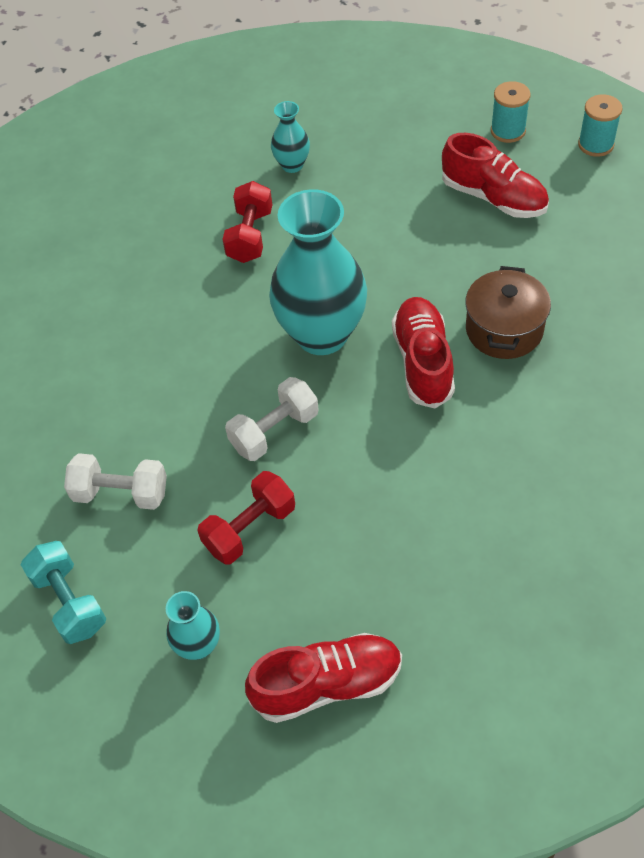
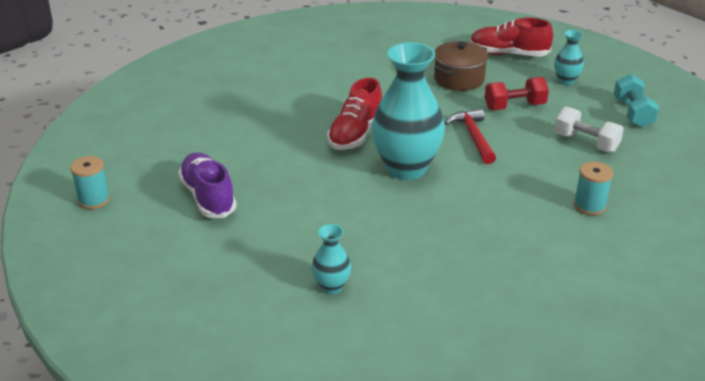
camera: 155 degrees left, 20 degrees down
(250, 236) = (410, 246): red dumbbell -> none
(274, 431) = (473, 136): white dumbbell -> red hammer
(493, 198) = (208, 197): red shoe -> purple shoe
(504, 330) = (291, 130): brown pot -> brown pot (459, 79)
(508, 131) = (137, 236): turquoise spool -> turquoise spool (589, 206)

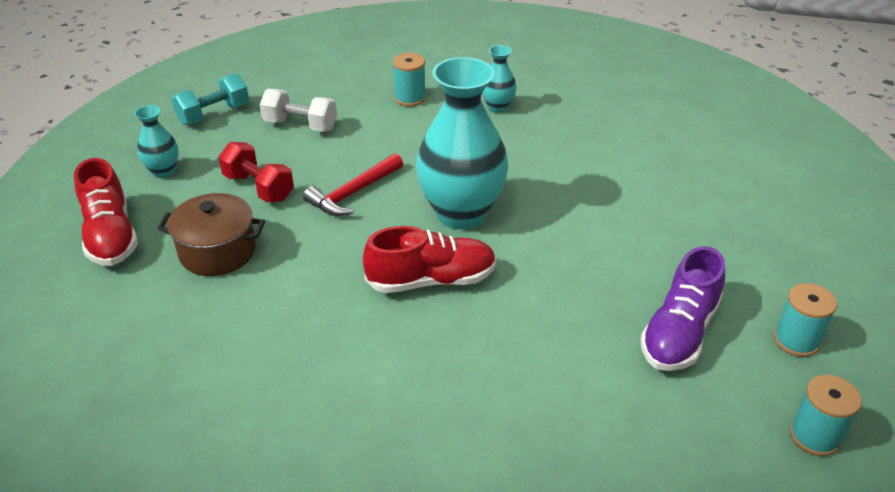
camera: 125 degrees left, 5 degrees up
(143, 237) = (796, 341): none -> turquoise spool
(331, 287) = (679, 182): turquoise vase -> turquoise vase (497, 107)
(586, 143) = (300, 125): white dumbbell -> white dumbbell turned 75 degrees counterclockwise

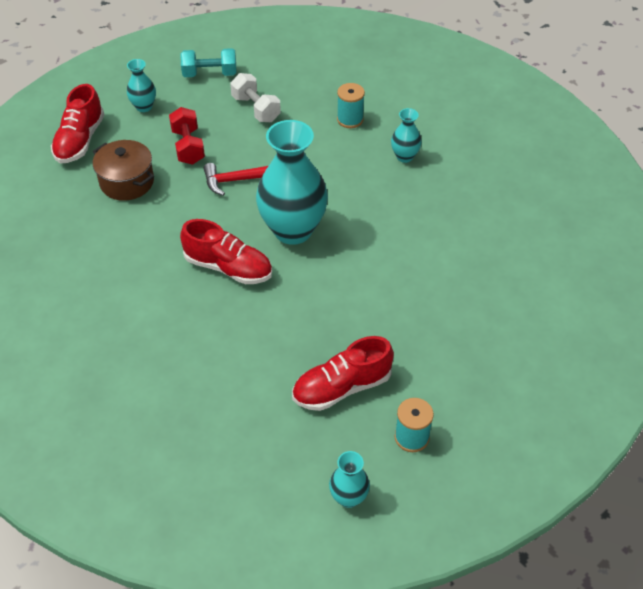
camera: 35 degrees right, 10 degrees up
(679, 332) = (342, 387): purple shoe -> red shoe
(814, 436) = (348, 497): turquoise spool -> turquoise vase

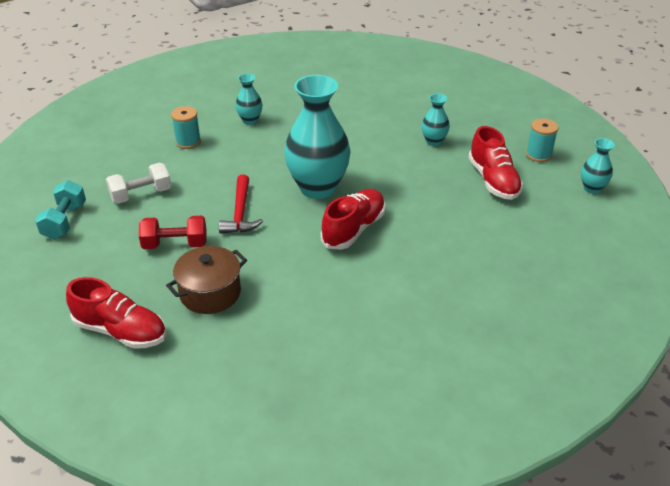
camera: 80 degrees left, 10 degrees down
(144, 107) = (90, 274): turquoise vase -> turquoise vase (433, 141)

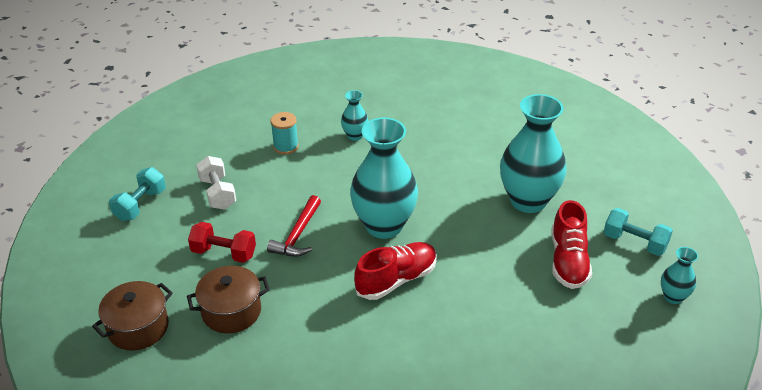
camera: 20 degrees right, 0 degrees up
(121, 331) = (138, 328): red shoe -> brown pot
(141, 195) = (218, 193): white dumbbell -> white dumbbell turned 75 degrees clockwise
(433, 141) = (528, 201): turquoise vase -> turquoise vase, size x2.15
(538, 155) = (634, 242): turquoise spool -> turquoise dumbbell

